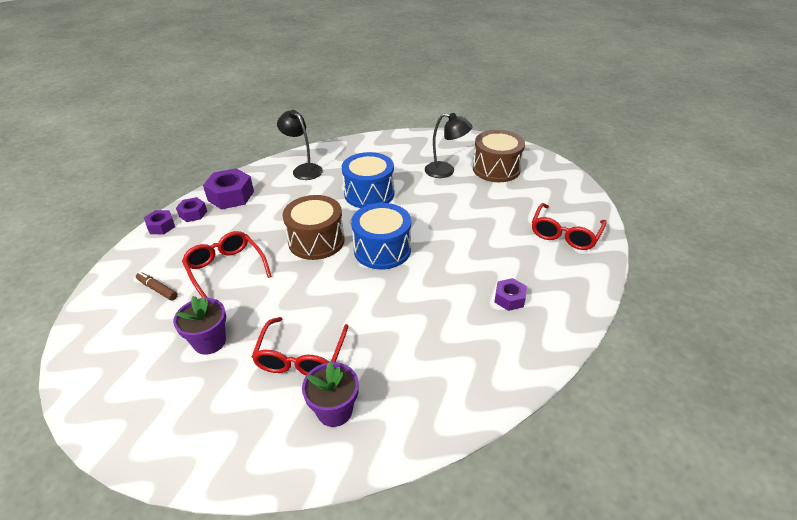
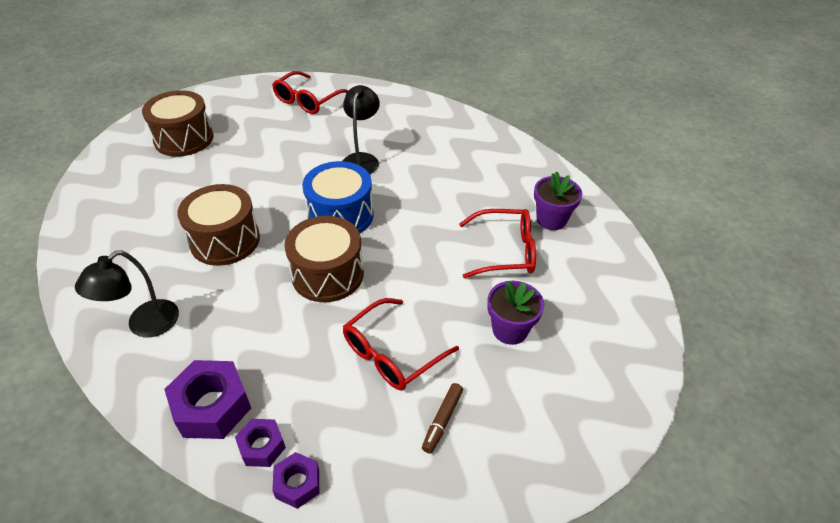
camera: 100 degrees left, 5 degrees up
(369, 194) = (225, 240): blue drum -> brown drum
(446, 171) = (181, 177): black lamp -> black lamp (362, 159)
(509, 298) = (401, 132): purple nut -> none
(565, 233) = (308, 100): red glasses -> red glasses turned 105 degrees clockwise

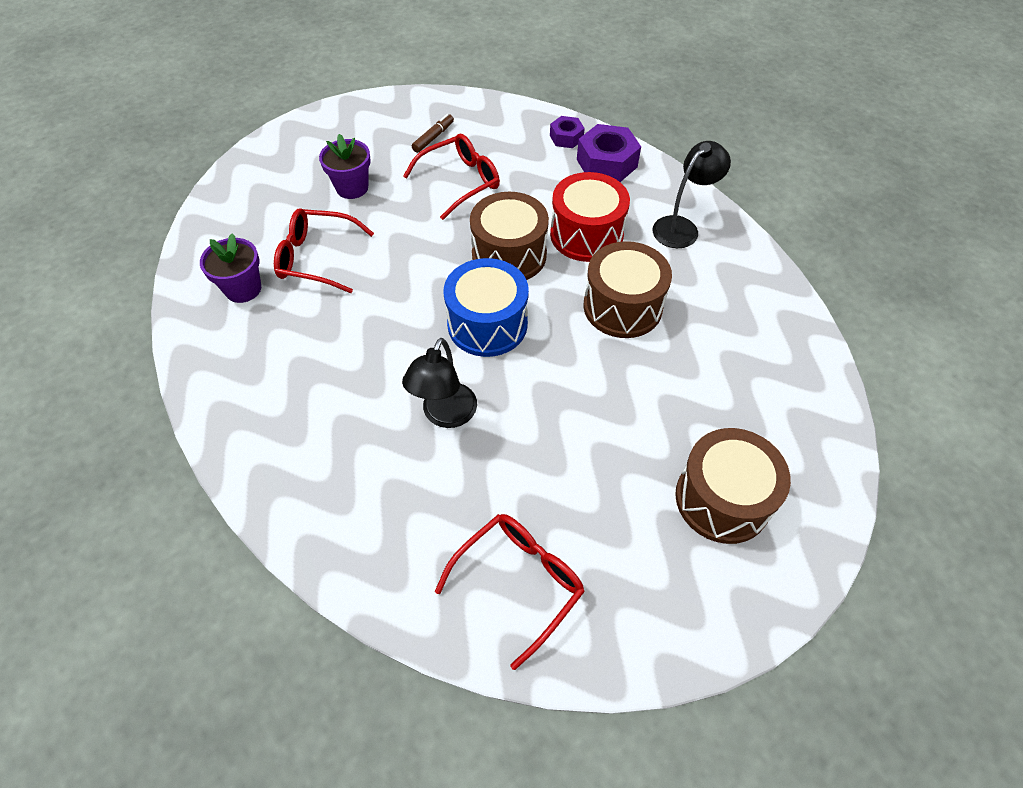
camera: 170 degrees left, 10 degrees up
(249, 304) = (586, 234): none -> red drum
(297, 484) = (541, 118): purple nut -> none

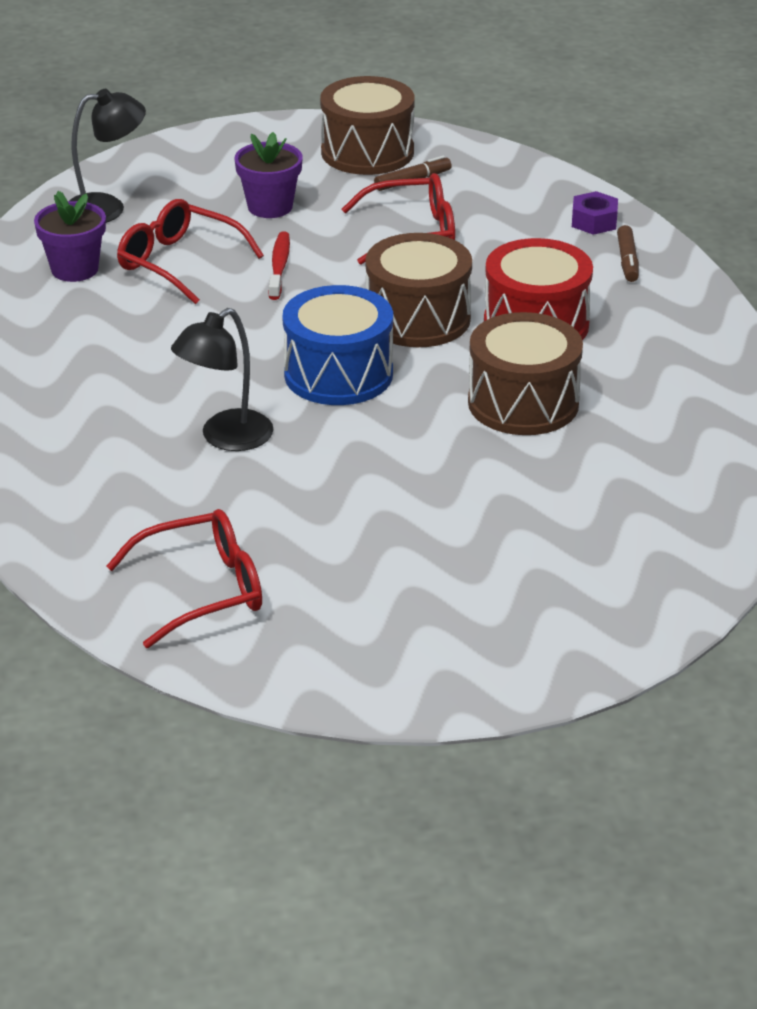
camera: 25 degrees right, 20 degrees down
(389, 239) = (279, 266): none -> red toothbrush
(607, 163) = (627, 261): purple nut -> brown marker
(681, 227) = (673, 349): black lamp -> black lamp (107, 208)
(722, 499) = (496, 598): brown drum -> brown drum (367, 152)

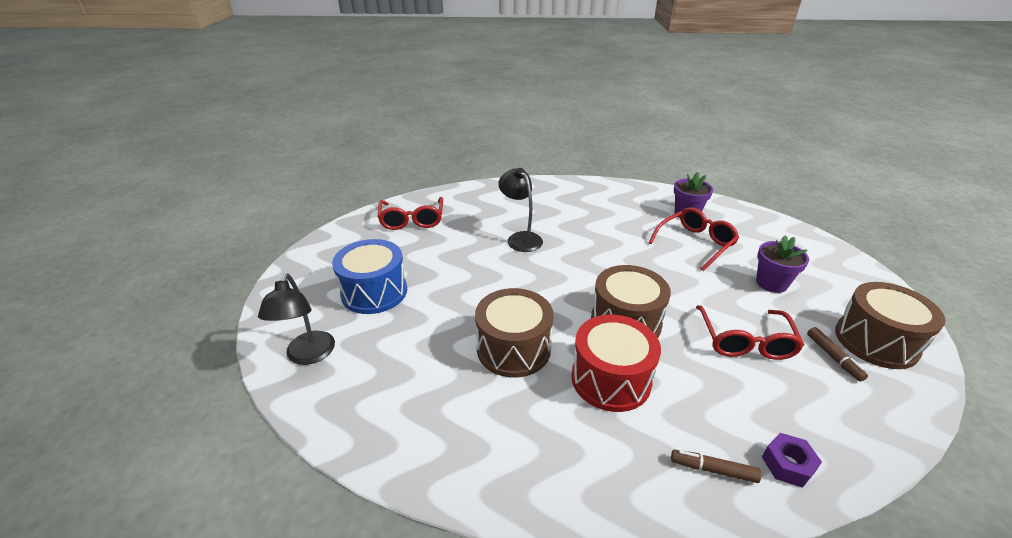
camera: 105 degrees right, 0 degrees up
(107, 208) = (756, 228): black lamp -> black lamp (308, 355)
(279, 266) = (693, 276): red toothbrush -> none
(338, 374) = (568, 280): blue drum -> blue drum (374, 292)

